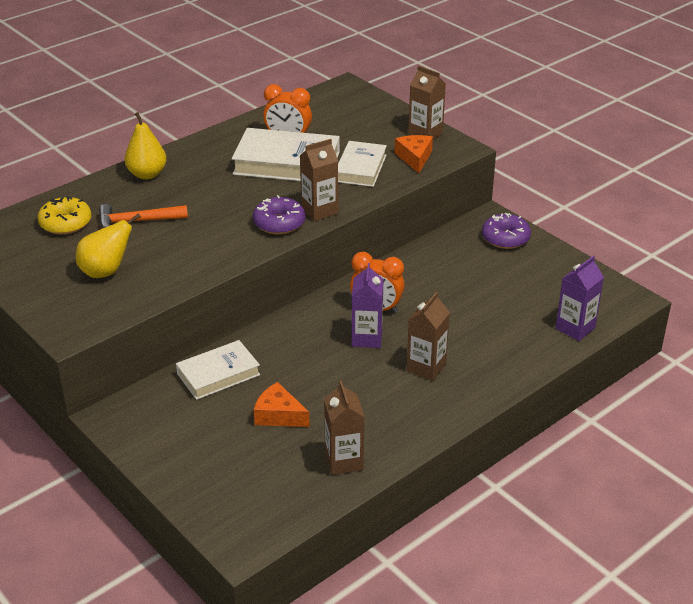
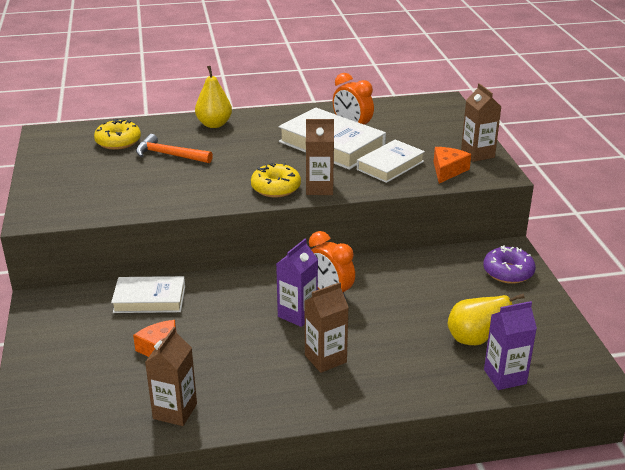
camera: 30 degrees right, 5 degrees down
(106, 271) = (107, 183): yellow pear -> yellow pear (474, 339)
(279, 223) = (276, 188): purple donut -> yellow donut

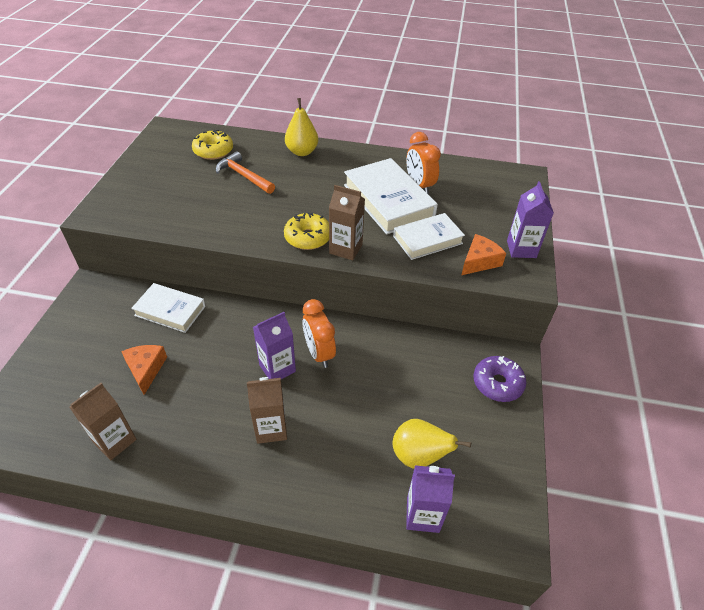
camera: 20 degrees right, 15 degrees up
(477, 154) = (521, 249): brown carton -> purple carton

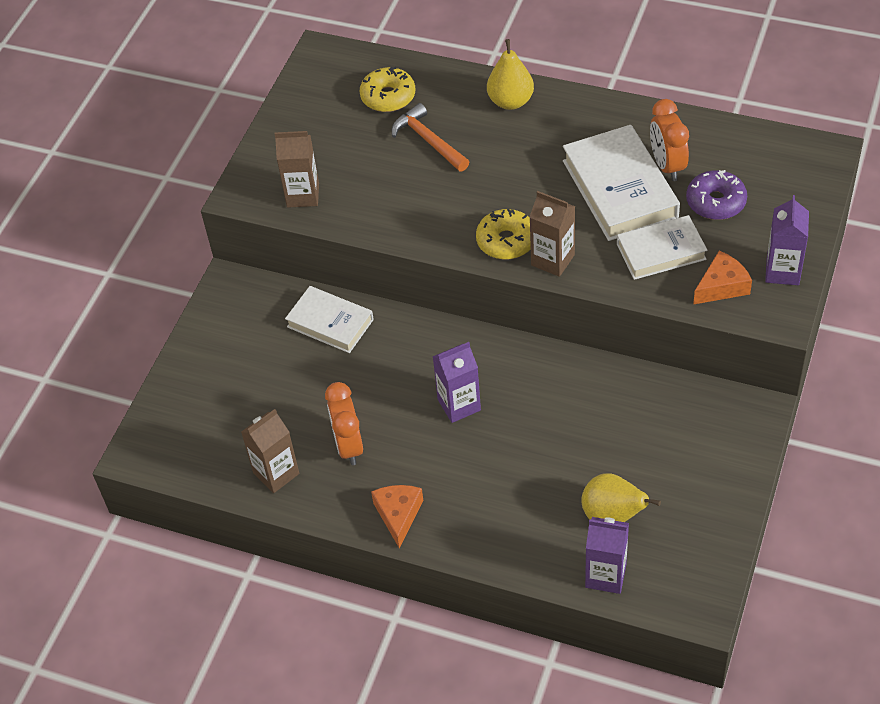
camera: 15 degrees right, 5 degrees up
(146, 369) = (305, 395): orange cheese -> orange cheese (398, 515)
(271, 428) = (448, 473): brown carton -> brown carton (303, 195)
(319, 353) = (511, 390): orange clock -> orange clock (348, 446)
(497, 383) = (727, 442): purple donut -> purple donut (715, 202)

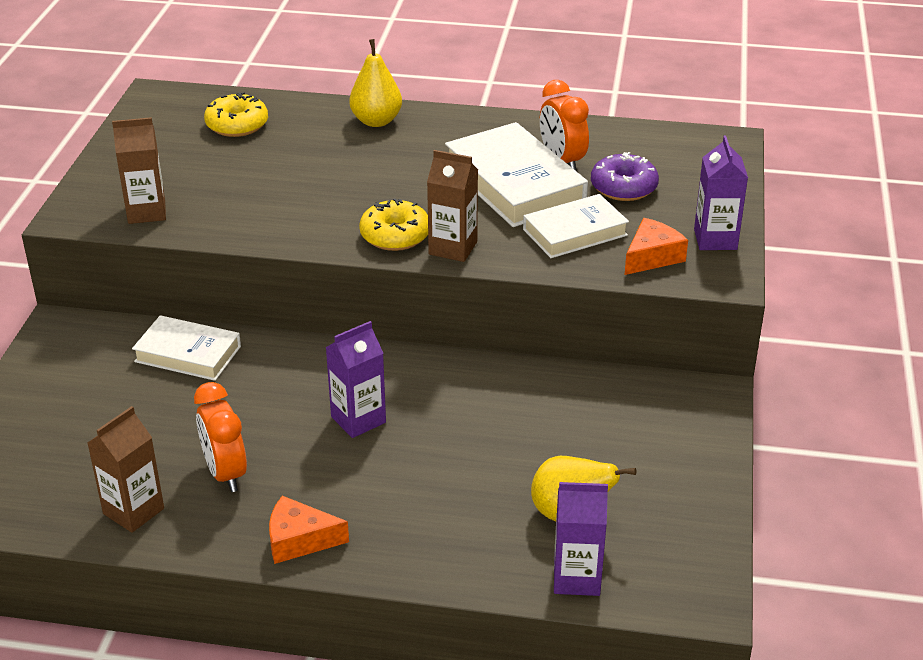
camera: 15 degrees left, 15 degrees down
(398, 515) = (299, 540): orange cheese -> orange cheese turned 75 degrees counterclockwise
(428, 141) = (289, 158): orange hammer -> none

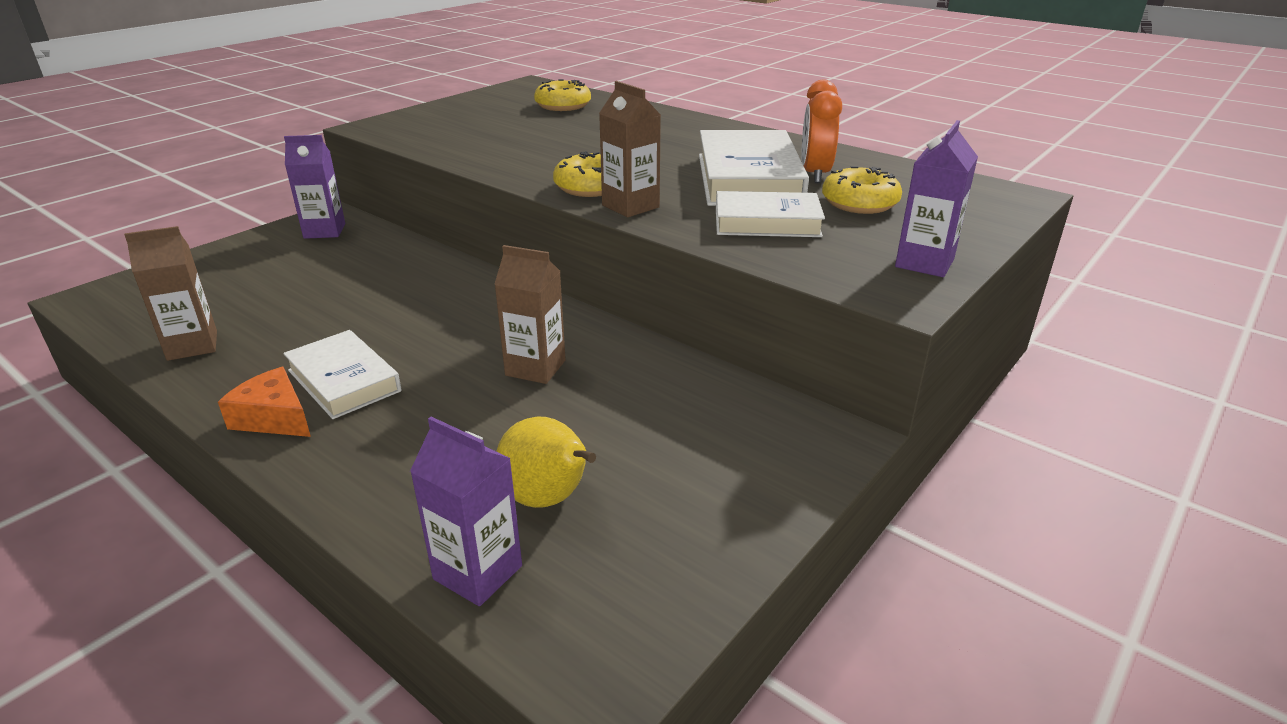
camera: 30 degrees right, 5 degrees down
(146, 212) = (422, 135): brown carton -> brown carton (535, 368)
(188, 354) = (388, 255): white book -> white book (343, 381)
(225, 473) = (295, 343): orange clock -> none
(358, 419) = (453, 340): purple carton -> purple carton (324, 231)
(376, 121) = (676, 122): yellow pear -> none
(623, 187) = (859, 203): purple donut -> yellow donut
(652, 257) = (831, 259): orange cheese -> none

